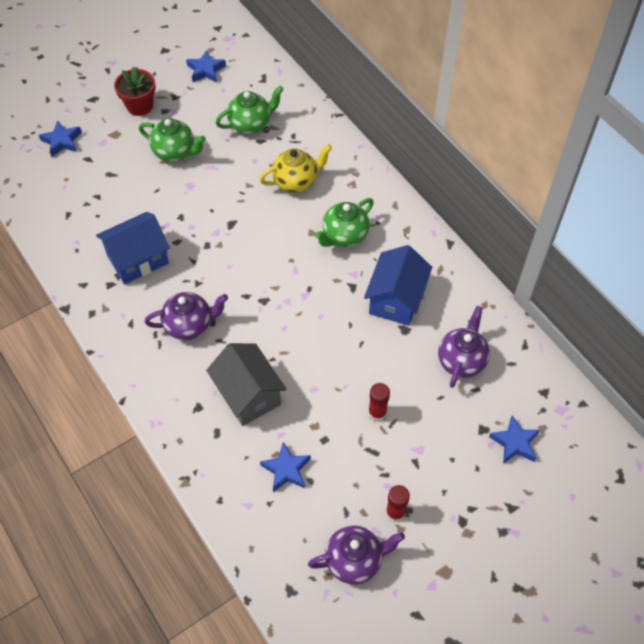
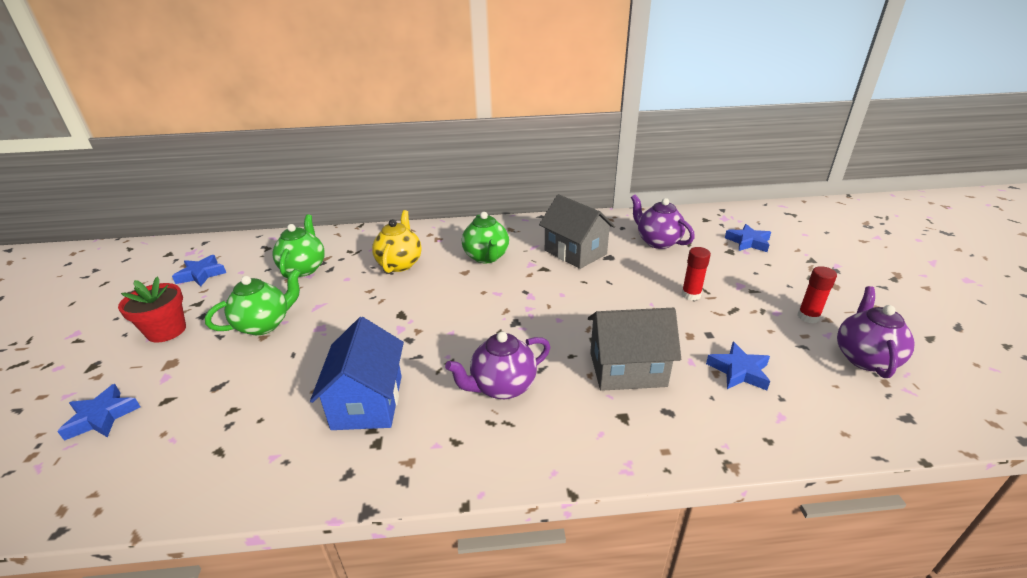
camera: 60 degrees left, 25 degrees down
(189, 325) = (502, 387): purple teapot -> purple teapot turned 135 degrees counterclockwise
(396, 299) = (575, 252): blue house -> grey house

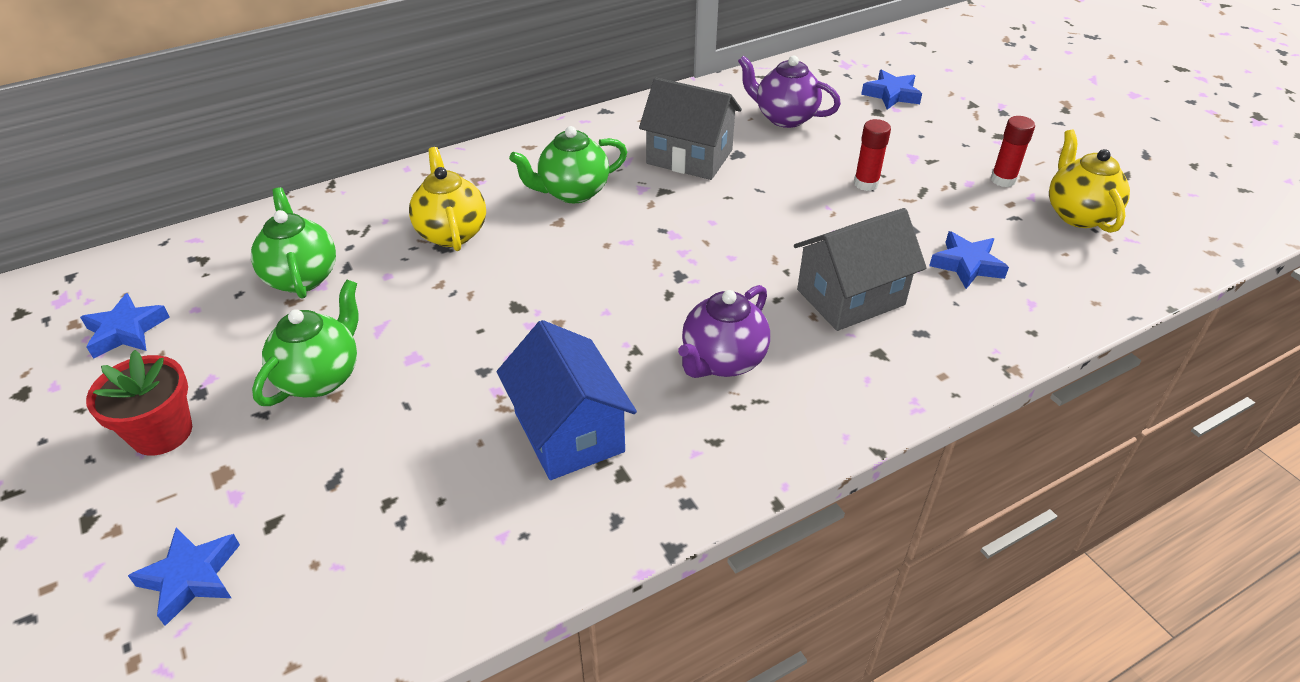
camera: 25 degrees left, 10 degrees up
(486, 257) = (572, 192): green teapot -> green teapot turned 105 degrees clockwise
(864, 358) = (1078, 214): purple teapot -> yellow teapot

